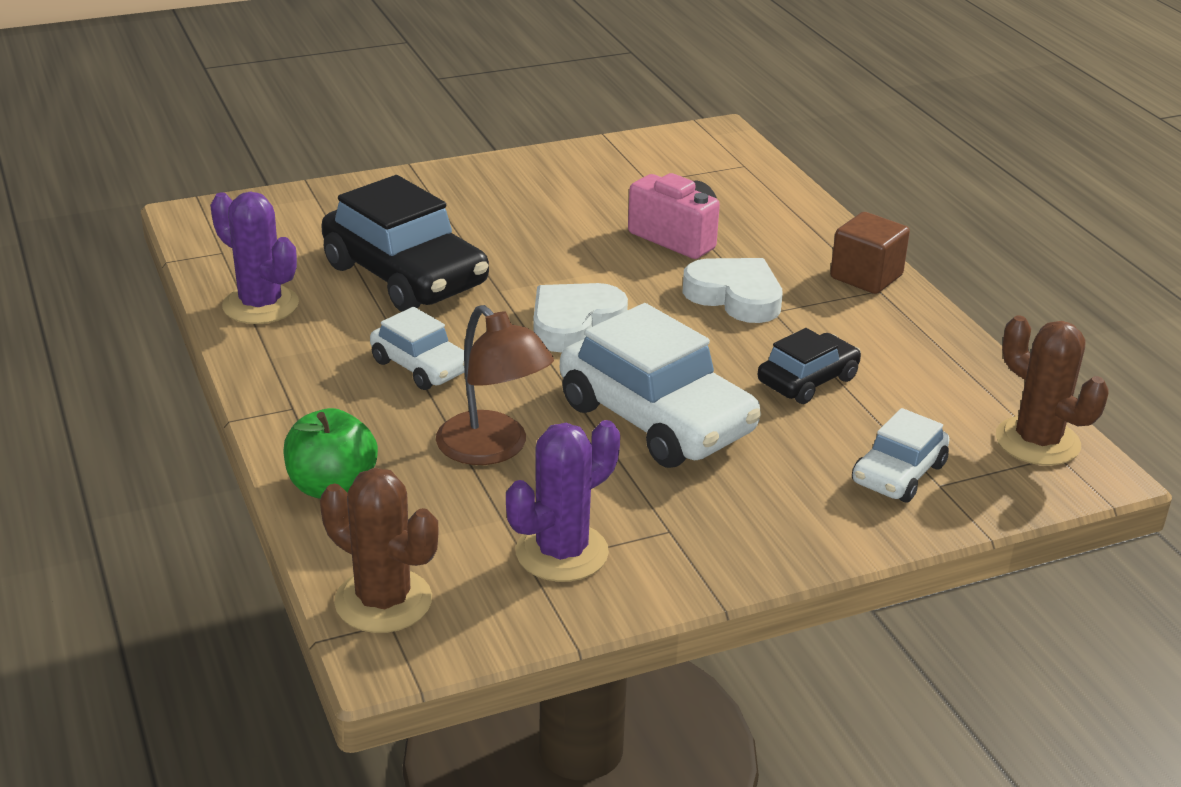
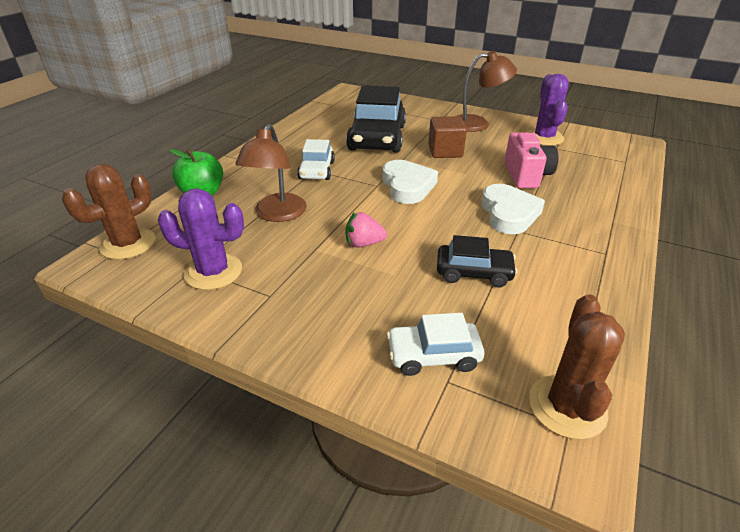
camera: 50 degrees right, 5 degrees up
(260, 305) = (309, 125): purple cactus -> purple cactus (544, 138)
(383, 601) = (128, 244): brown cactus -> brown cactus turned 45 degrees clockwise
(499, 187) = (478, 124): none -> brown lamp
(574, 323) = (407, 186): white heart -> white heart turned 75 degrees clockwise
(656, 418) = (364, 243): white car -> pink strawberry
(866, 277) = (609, 242): brown cube -> brown cube (445, 151)

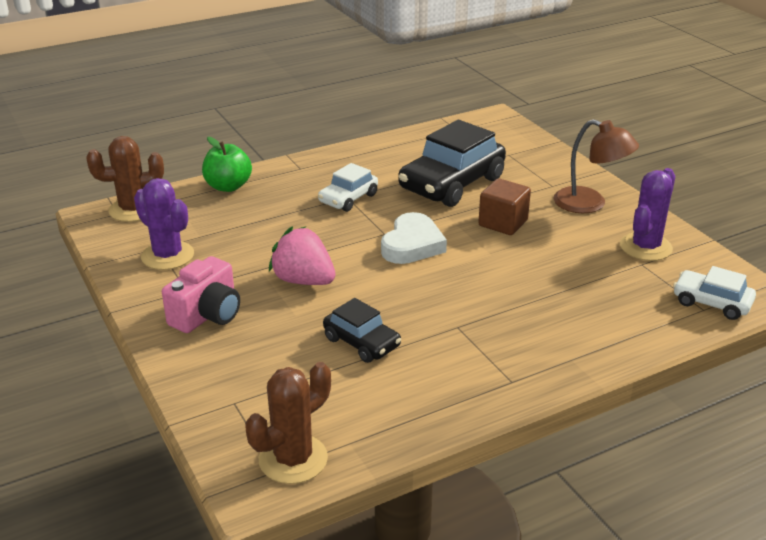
camera: 35 degrees right, 5 degrees down
(277, 214) = (265, 228): brown lamp -> none
(364, 243) = (303, 280): pink strawberry -> pink strawberry, size x1.59
(433, 355) = (246, 383): white car -> white car (711, 303)
(509, 213) = (472, 308): white heart -> none
(526, 175) = (553, 280): pink camera -> pink camera (207, 315)

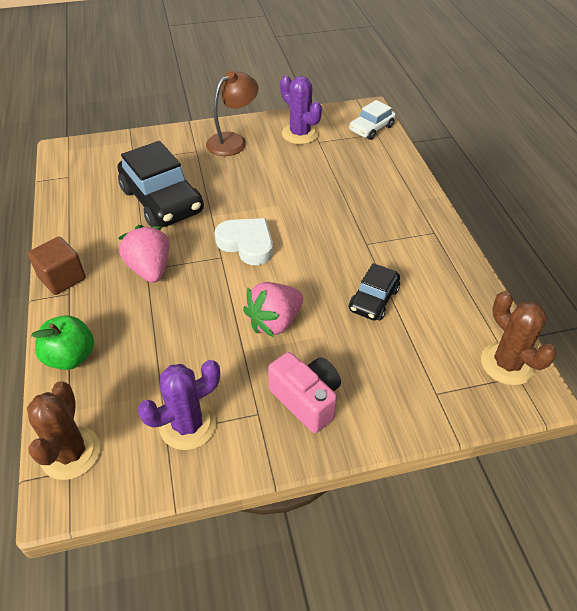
camera: 75 degrees left, 15 degrees up
(348, 198) = (150, 269): white car -> pink strawberry
(362, 342) = (373, 300): black car -> black car turned 150 degrees clockwise
(503, 223) = (238, 188): brown cube -> brown cube (62, 278)

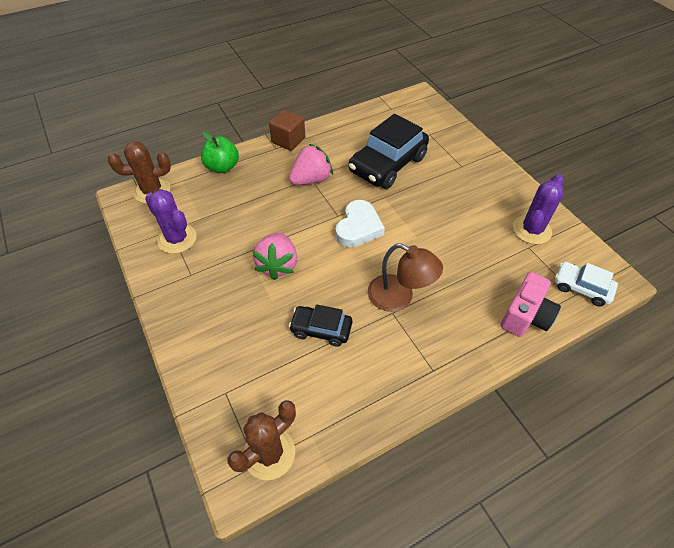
camera: 75 degrees right, 5 degrees up
(233, 141) = (490, 185): brown lamp -> brown lamp (399, 297)
(274, 322) = (278, 265): pink strawberry -> pink strawberry turned 120 degrees counterclockwise
(306, 400) = (206, 301): pink camera -> pink camera (525, 316)

